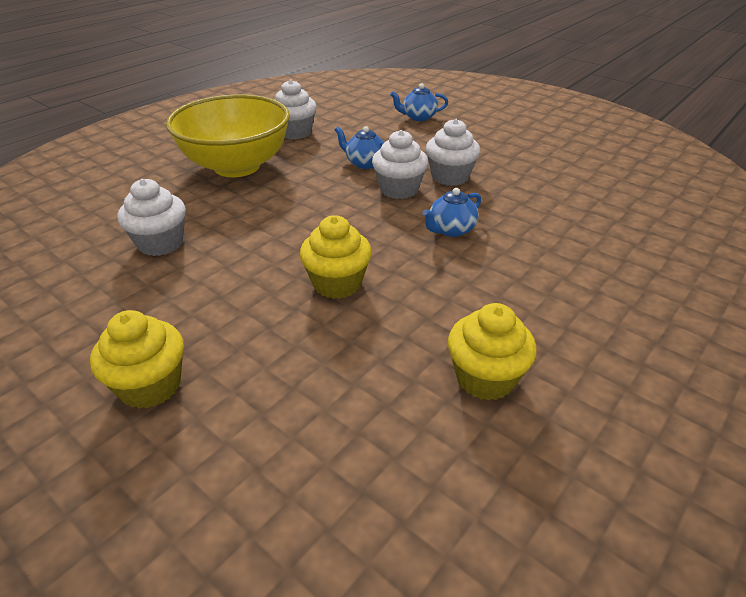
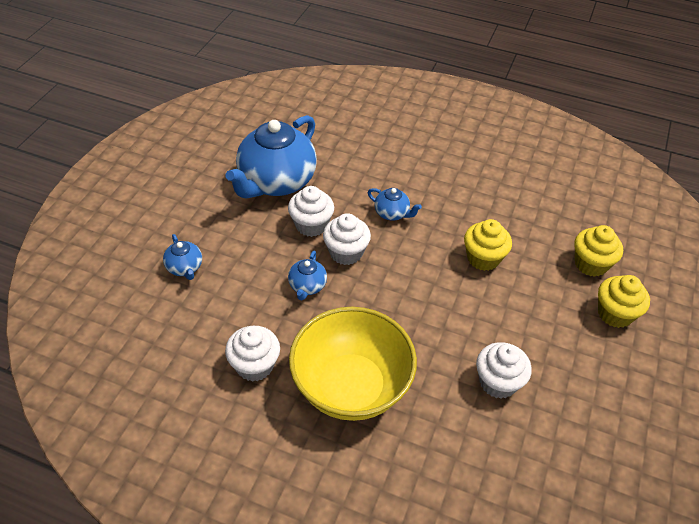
camera: 110 degrees left, 10 degrees up
(485, 378) = (520, 183): yellow cupcake -> yellow cupcake (591, 264)
(526, 167) = (276, 182): none -> blue teapot

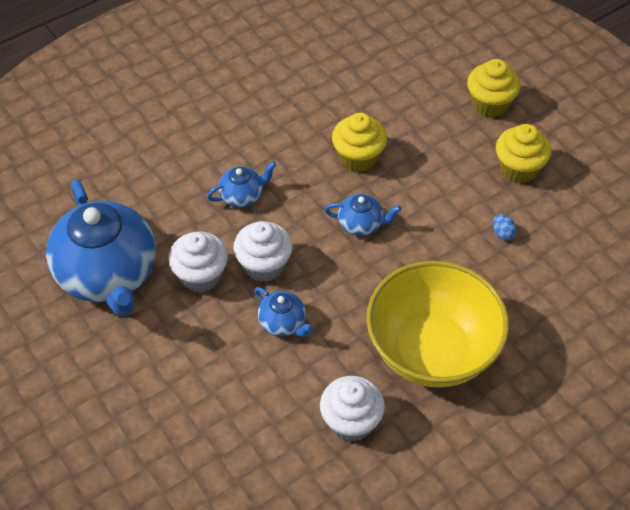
camera: 55 degrees left, 5 degrees up
(185, 268) = (168, 427): blue teapot -> blue teapot (361, 224)
(498, 382) = (502, 233): white cupcake -> blue egg
(591, 264) = (425, 83): yellow cupcake -> yellow cupcake (518, 168)

